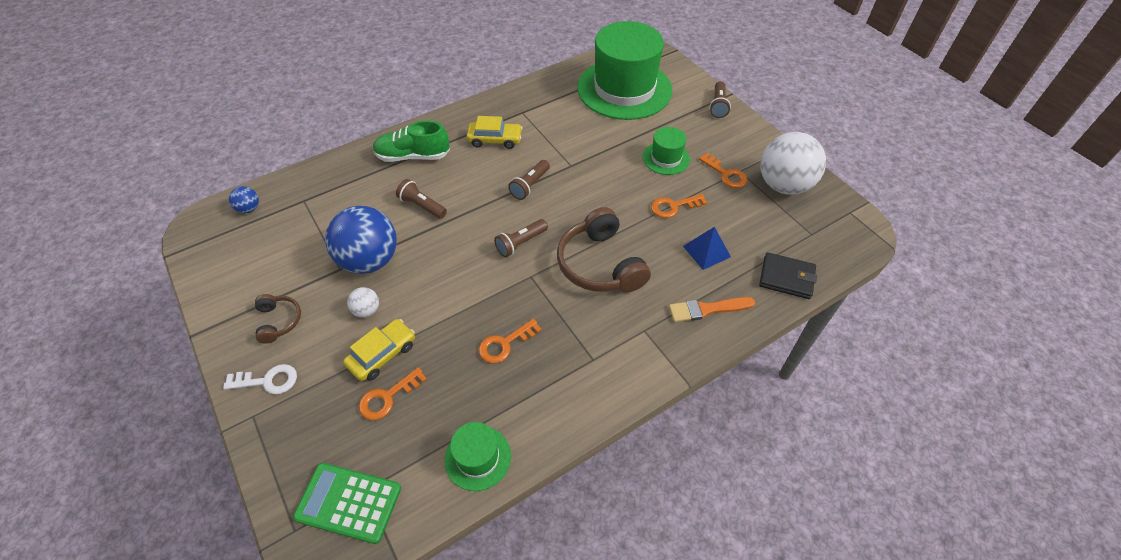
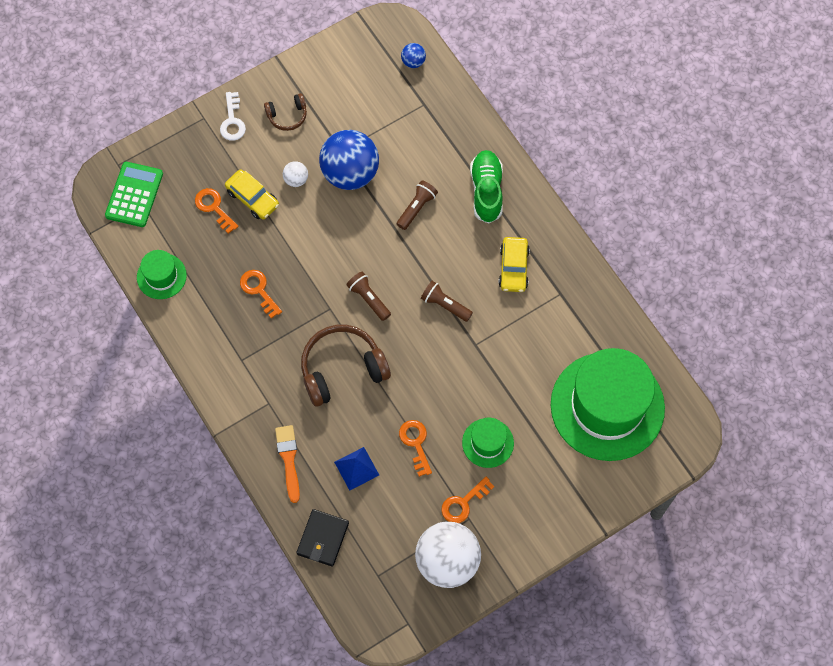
camera: 90 degrees right, 15 degrees up
(718, 105) = (580, 512): brown flashlight -> none

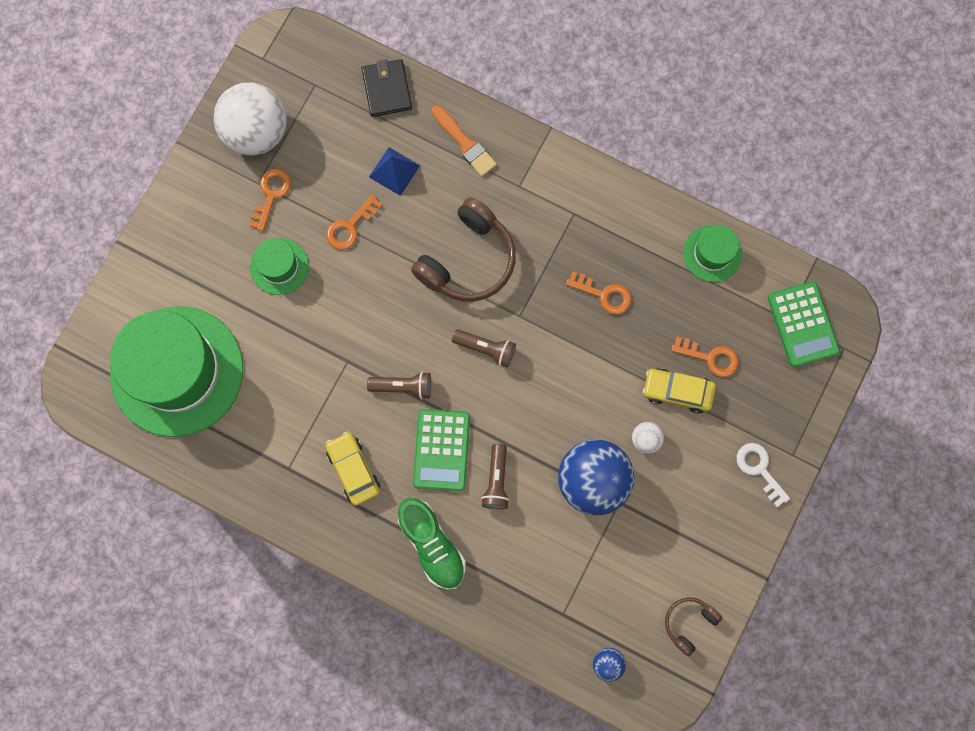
camera: 150 degrees right, 10 degrees up
(287, 116) = (704, 511): brown headphones -> brown headphones (689, 623)
(416, 443) = (350, 226): orange key -> orange key turned 90 degrees clockwise
(443, 248) = (441, 450): none -> green calculator

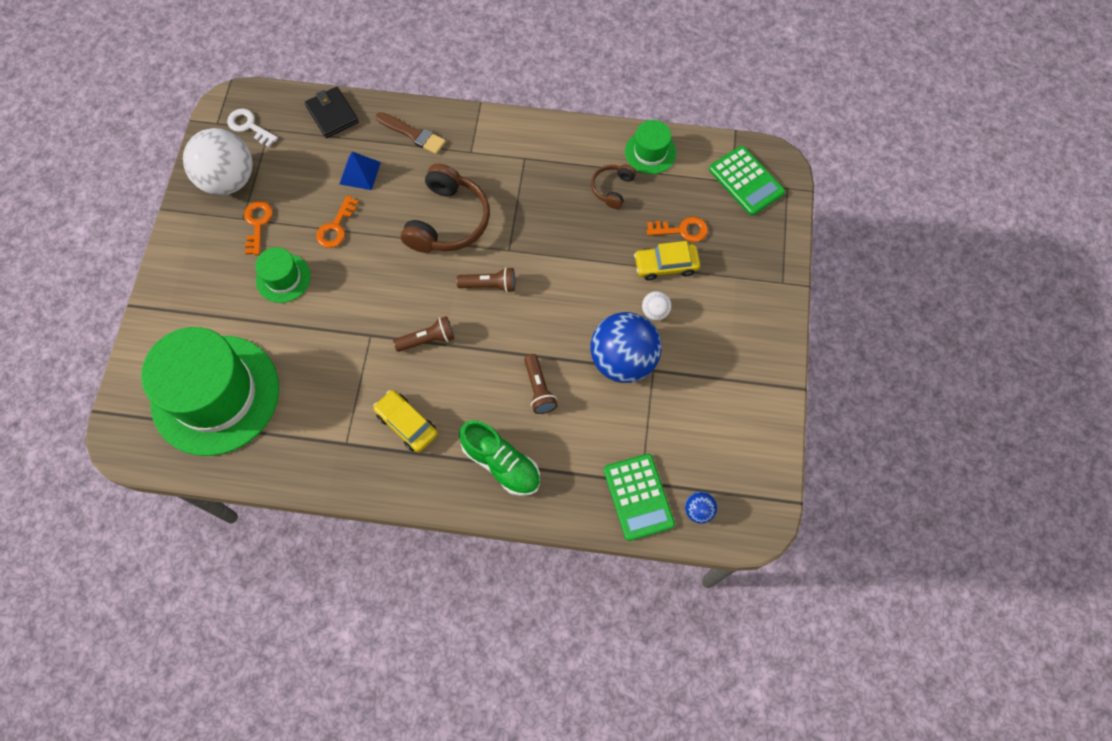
camera: 20 degrees left, 10 degrees down
(441, 450) = (480, 380): green calculator -> green calculator (638, 497)
(465, 143) = (413, 134): orange brush -> brown brush
(604, 294) = (573, 210): orange key -> none
(689, 623) = (755, 450): brown headphones -> brown headphones (612, 188)
(759, 470) = (760, 303): white key -> white key (249, 126)

